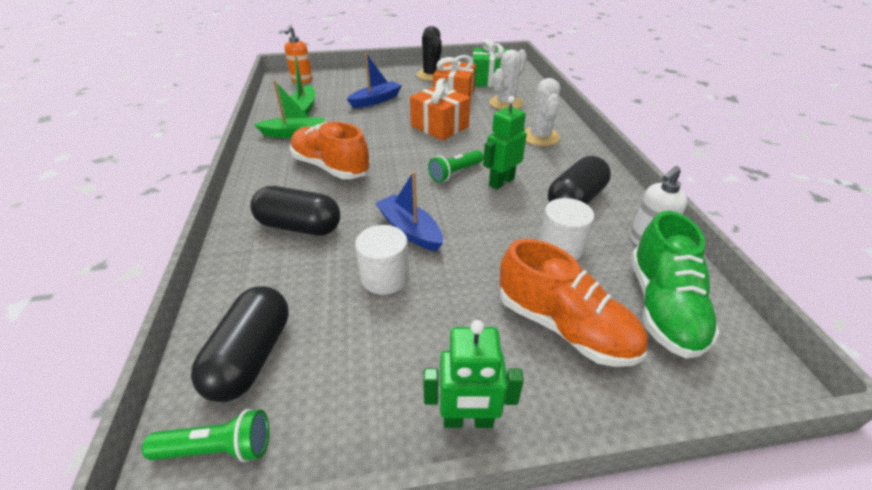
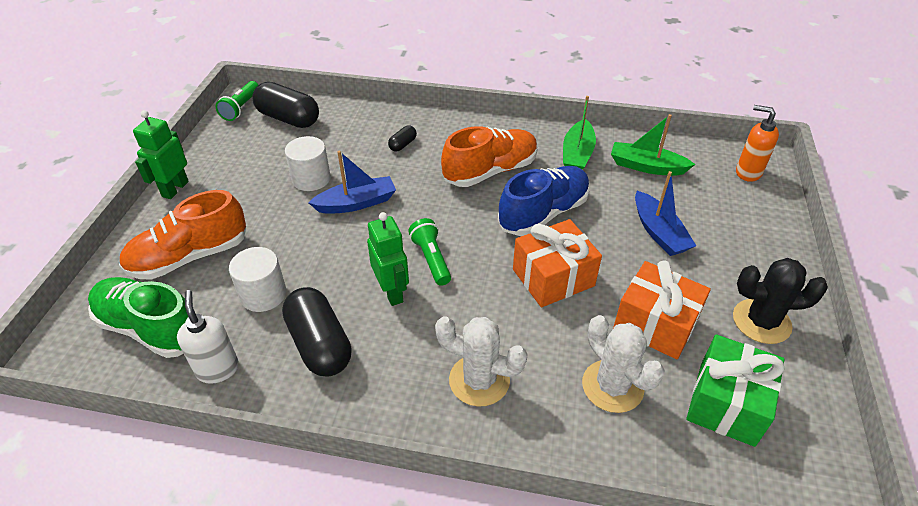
camera: 110 degrees right, 5 degrees up
(299, 226) = (403, 144): black capsule -> black capsule, size x0.46
(376, 138) = (543, 213): none -> blue shoe

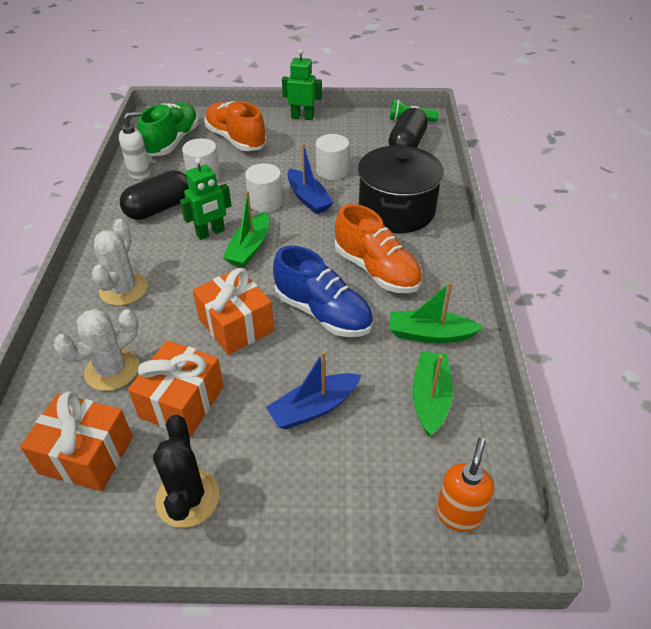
camera: 80 degrees right, 0 degrees up
(349, 239) = (265, 202): none -> white cylinder
(403, 144) = (396, 210): black capsule -> black pot
(431, 259) = (249, 248): green flashlight -> green boat
(726, 403) = (86, 455): green gift -> orange gift

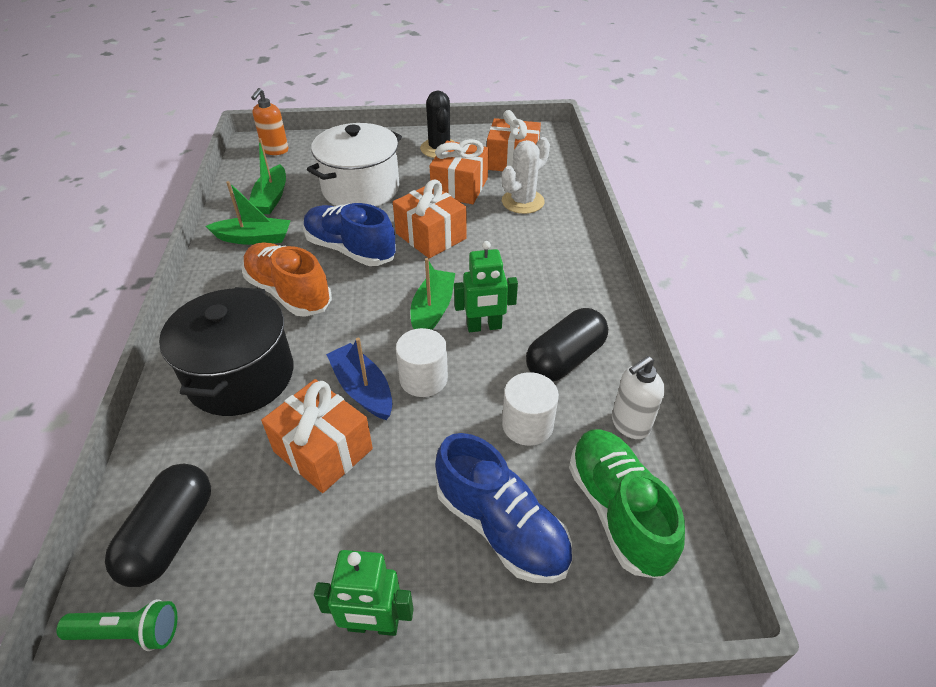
camera: 175 degrees right, 0 degrees up
(123, 289) = (550, 259): white cactus -> none
(172, 142) = (617, 510): green shoe -> green shoe turned 150 degrees clockwise
(210, 233) = (484, 327): green robot -> green robot turned 150 degrees counterclockwise
(236, 139) = (501, 527): orange shoe -> blue shoe
(314, 408) = (361, 189): blue boat -> white pot
(332, 171) = (323, 450): white cylinder -> orange gift

